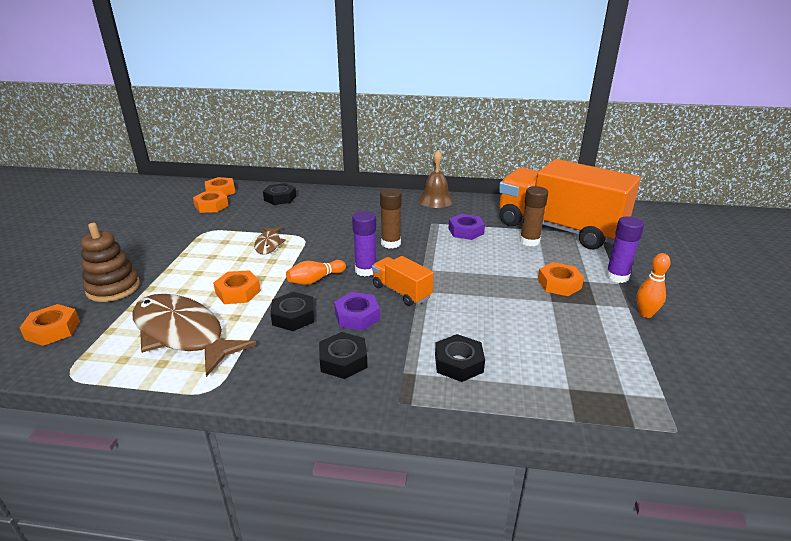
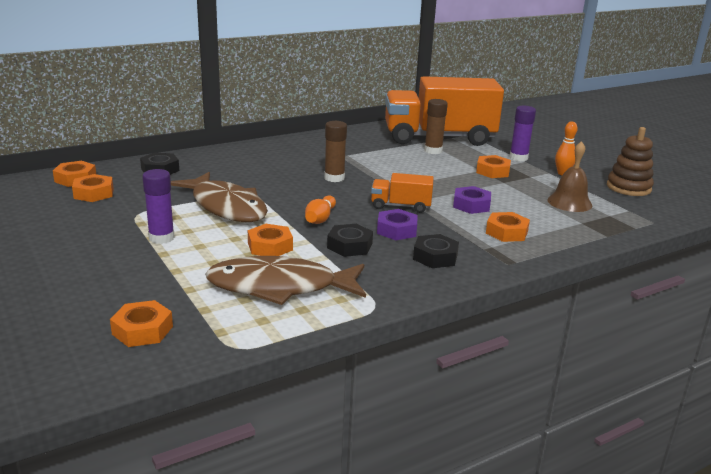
camera: 40 degrees left, 5 degrees down
(113, 288) = (135, 283): brown stacking toy -> brown stacking toy (628, 188)
(268, 244) = (226, 207): brown fish -> brown fish, size x2.01
(365, 270) = (348, 201): purple glue stick -> purple glue stick (161, 238)
(435, 200) = (314, 139): brown bell -> brown bell (569, 202)
(458, 363) = (506, 232): black nut -> orange nut
(466, 231) = (377, 155): purple nut -> purple nut (471, 205)

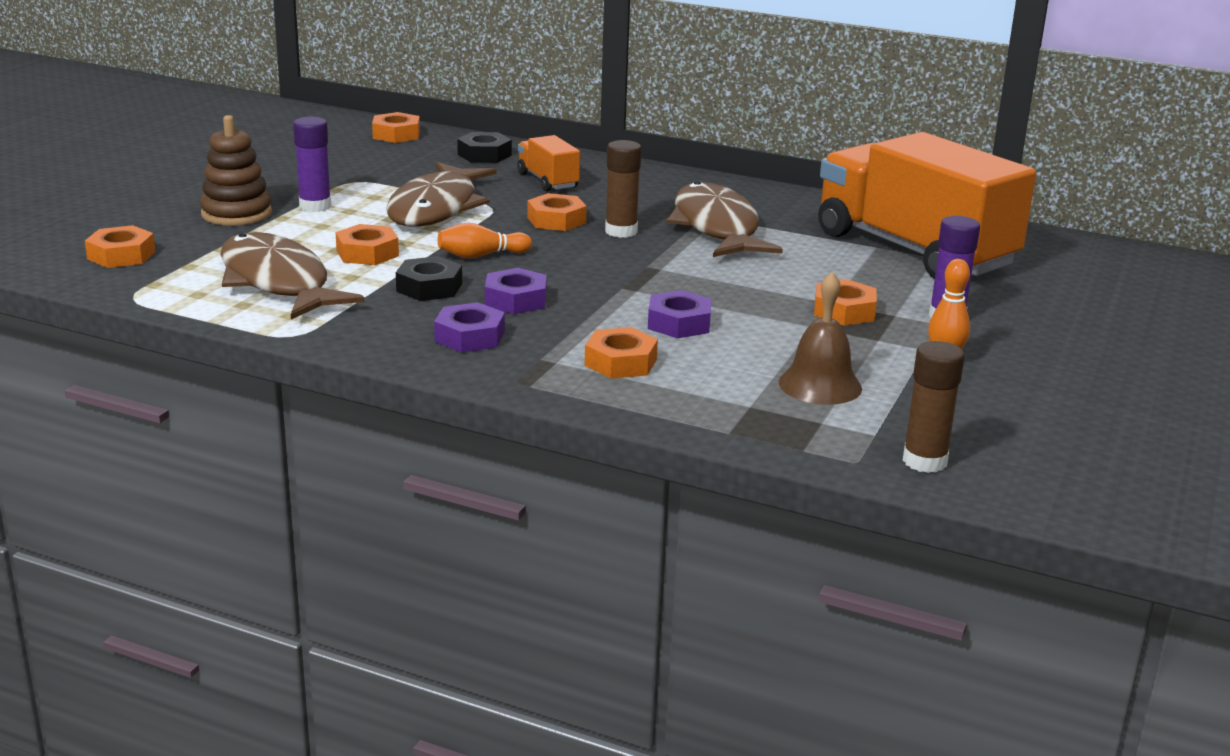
camera: 55 degrees right, 0 degrees up
(94, 193) = (374, 152): orange nut -> orange nut (556, 220)
(359, 159) = (717, 227): none -> brown fish
(400, 206) = (596, 285): orange truck -> orange truck (547, 181)
(433, 151) = (847, 259): brown glue stick -> brown glue stick (924, 461)
(435, 257) = (469, 337): black nut -> purple nut
(628, 188) = (987, 421): brown stacking toy -> brown stacking toy (236, 214)

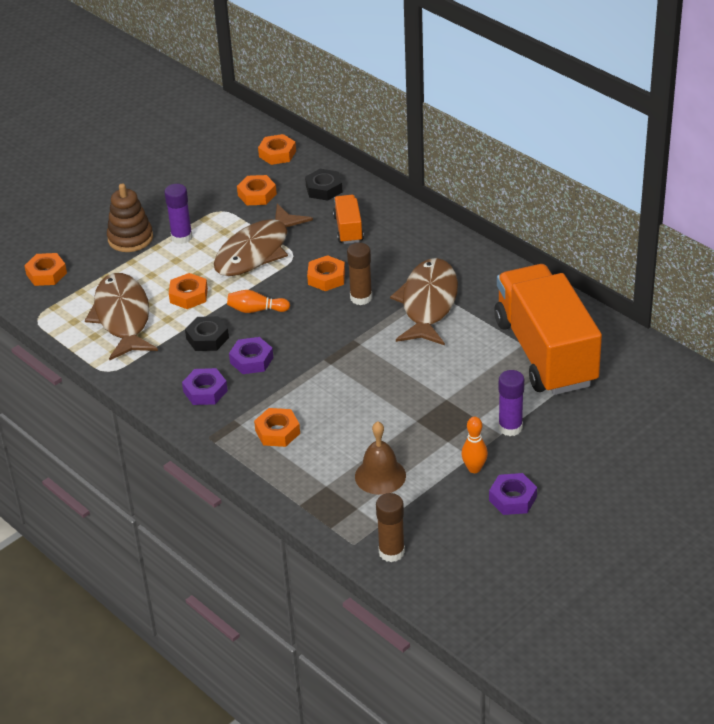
camera: 25 degrees right, 15 degrees up
(679, 323) = (335, 402): purple nut -> purple nut (512, 499)
(844, 311) = (447, 409): orange nut -> orange nut (257, 195)

